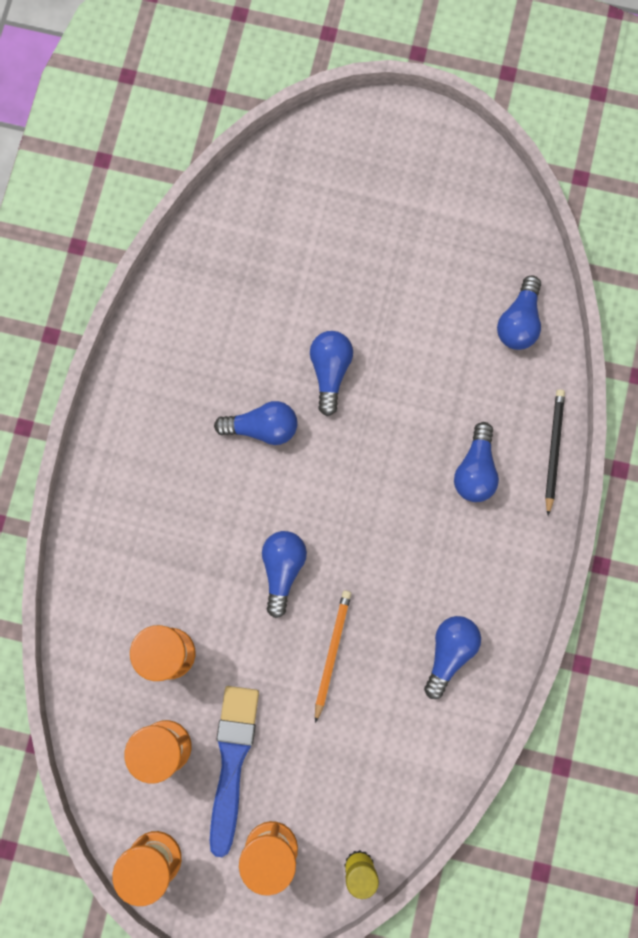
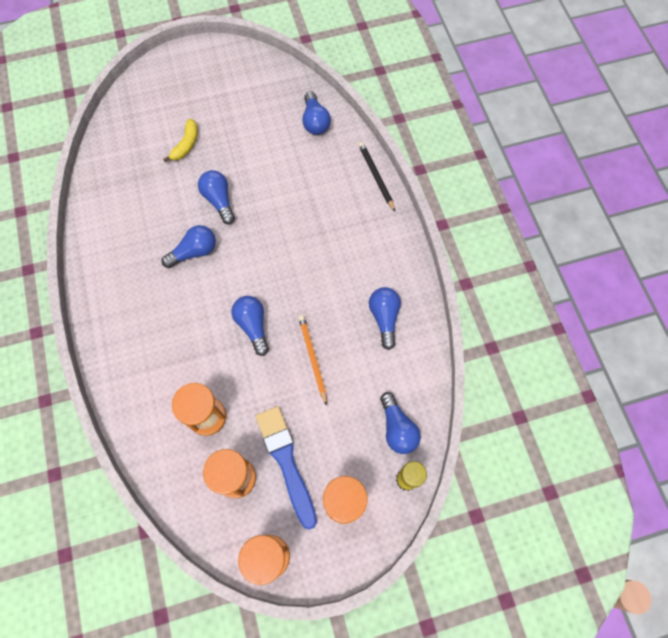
camera: 30 degrees left, 10 degrees down
(330, 264) = (186, 145): none -> yellow banana
(475, 470) = (337, 210): blue light bulb -> blue light bulb (397, 428)

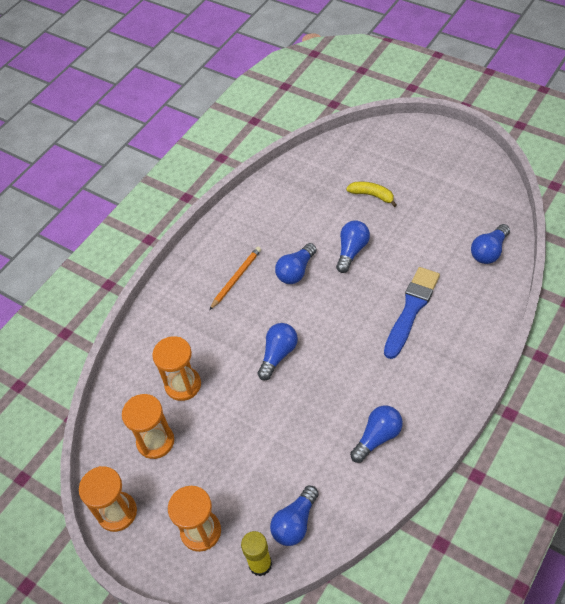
camera: 55 degrees right, 15 degrees down
(186, 145) = (372, 195): yellow banana -> yellow banana turned 135 degrees counterclockwise
(194, 252) = (296, 271): blue light bulb -> blue light bulb turned 105 degrees clockwise
(286, 461) = (196, 464): blue brush -> blue brush (411, 309)
(312, 358) = (292, 414): orange pencil -> orange pencil (236, 278)
(376, 177) = (492, 330): black pencil -> none

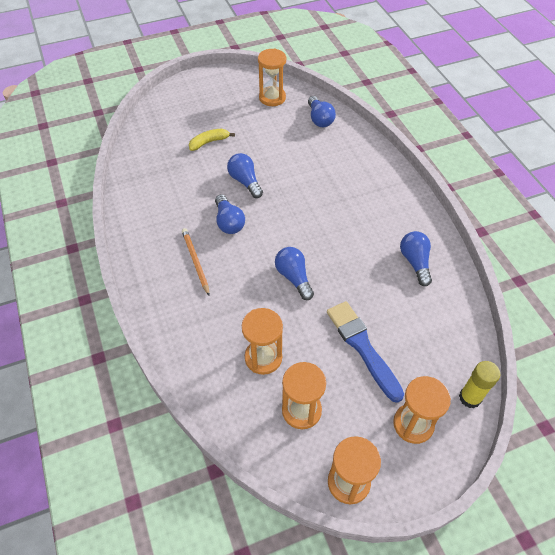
camera: 60 degrees left, 0 degrees up
(295, 523) = (449, 353): blue light bulb -> none
(411, 309) = (327, 182): blue brush -> blue brush (362, 347)
(478, 198) = (272, 98): none -> orange hourglass

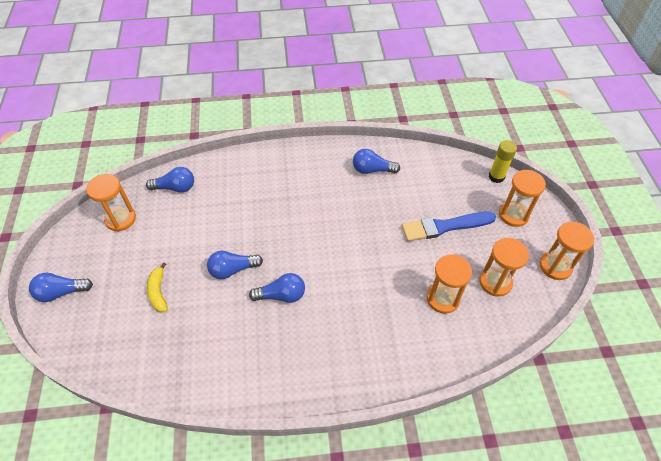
camera: 75 degrees left, 0 degrees up
(195, 261) = (322, 335): orange pencil -> none
(294, 277) = (364, 256): blue light bulb -> blue light bulb (61, 292)

